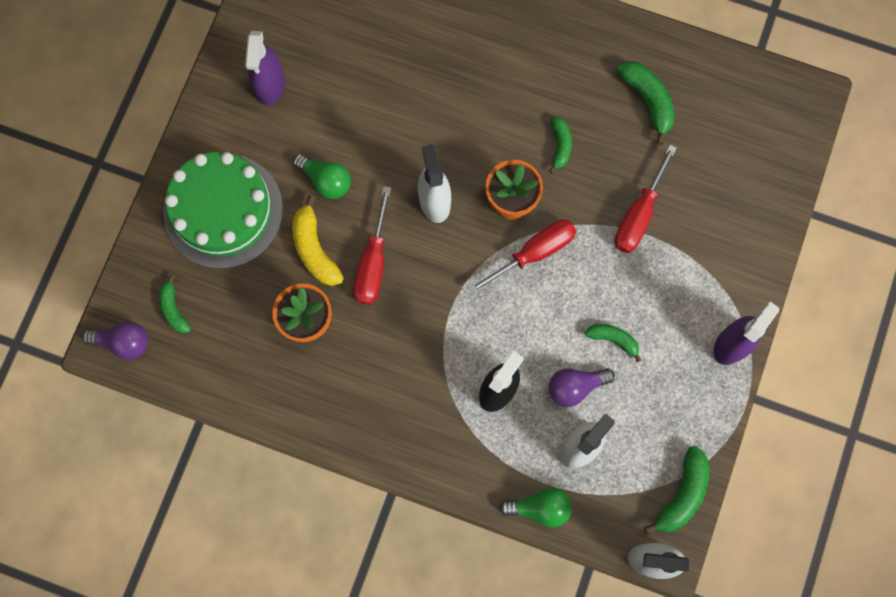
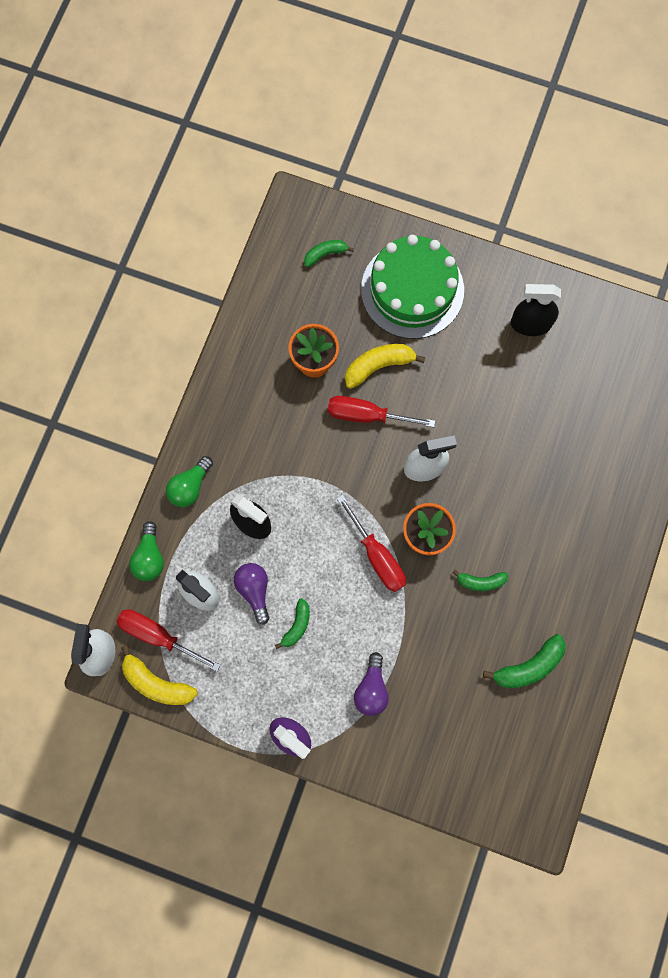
camera: 90 degrees right, 0 degrees up
(124, 342) = (297, 217): purple light bulb -> purple light bulb (371, 689)
(270, 84) = (530, 324): purple spray bottle -> black spray bottle
(326, 180) = (441, 374): green light bulb -> green light bulb (190, 486)
(638, 214) = (415, 653): red screwdriver -> red screwdriver (158, 636)
(682, 494) = (157, 683): green banana -> yellow banana

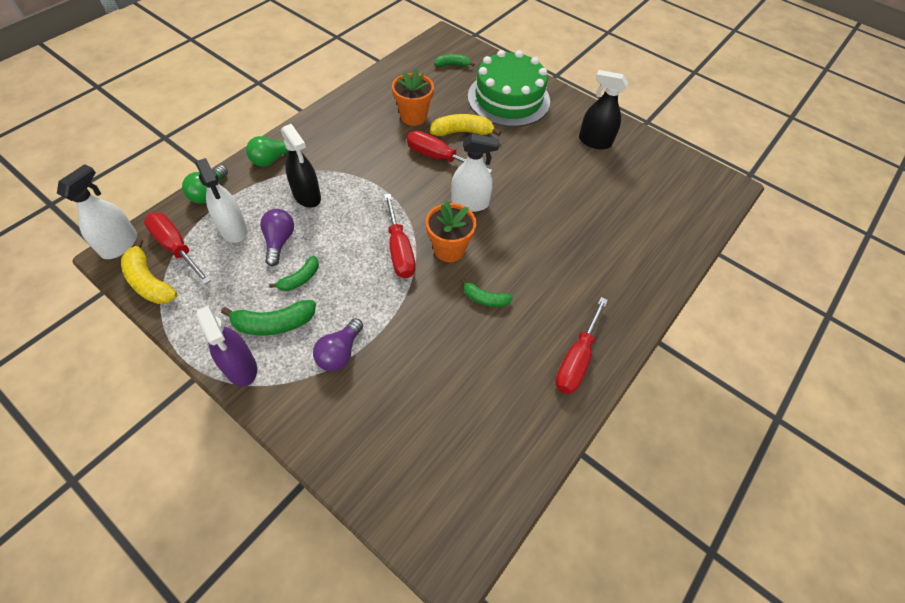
camera: 15 degrees right, 20 degrees down
(529, 666) = (505, 385): green banana -> green banana (274, 324)
(584, 616) = (576, 359): none -> red screwdriver

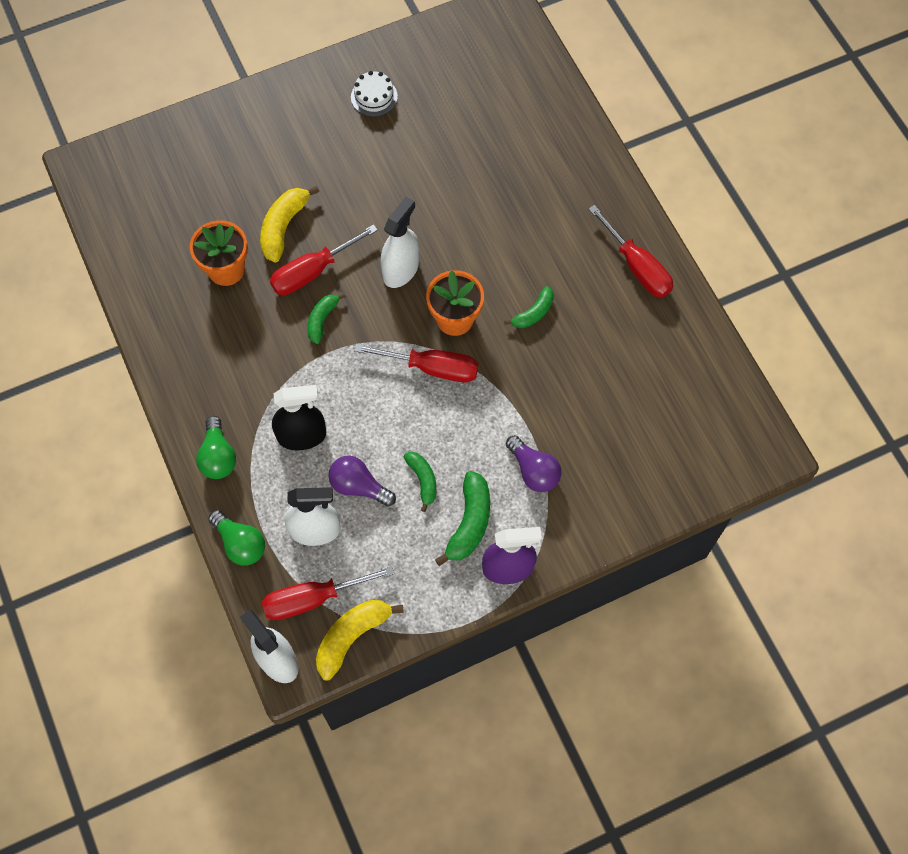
camera: 60 degrees left, 10 degrees up
(149, 282) = (351, 637): yellow banana -> yellow banana turned 150 degrees clockwise
(452, 65) = (150, 182): green banana -> green banana (322, 320)
(508, 99) = (252, 149): green cake -> none
(594, 141) = (374, 97): black spray bottle -> white cake

